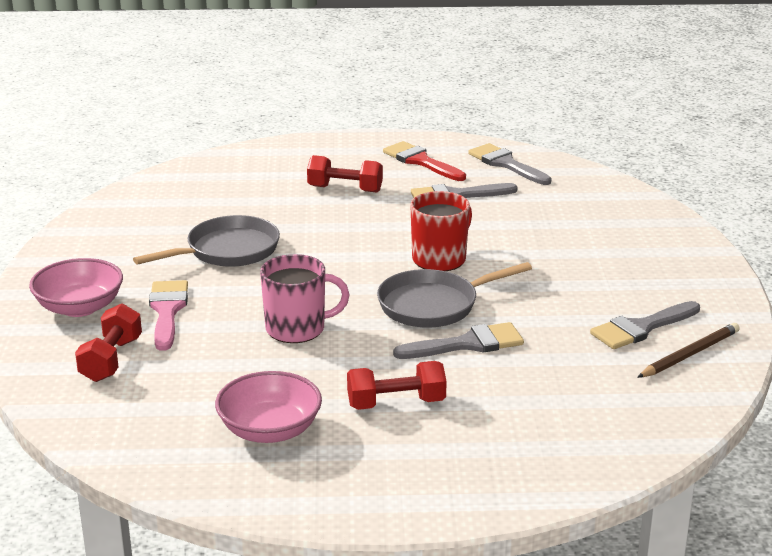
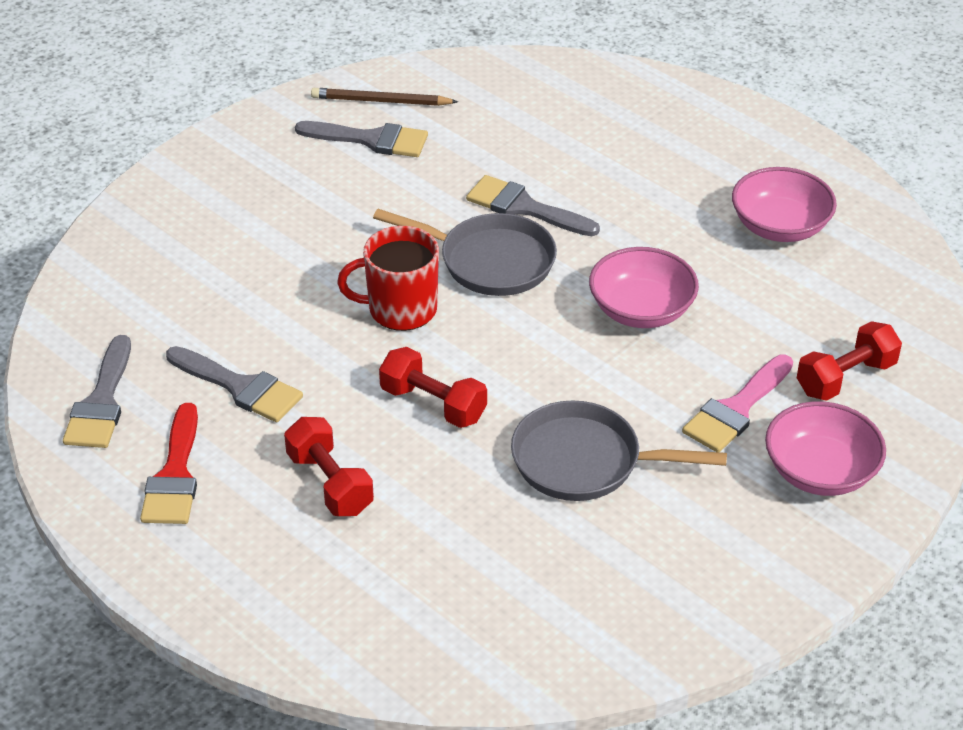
camera: 135 degrees left, 15 degrees up
(297, 329) = (641, 310): pink mug -> pink bowl
(396, 403) = (656, 192): red dumbbell -> red dumbbell (433, 404)

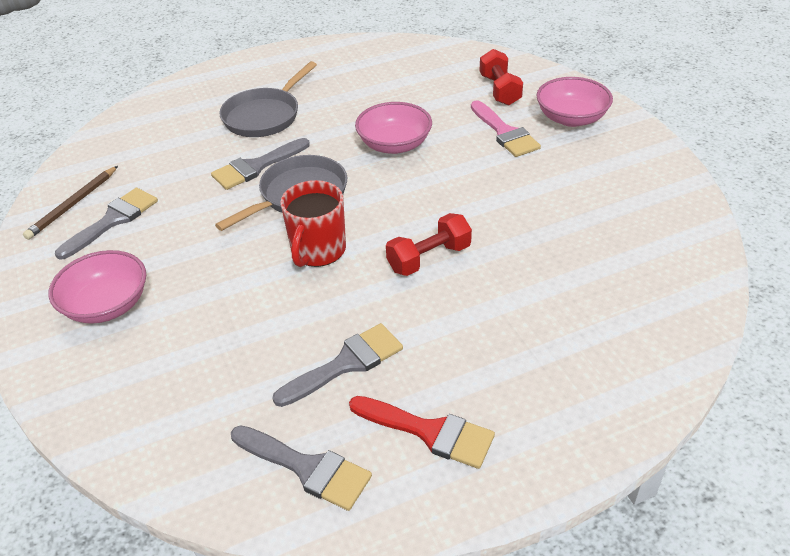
camera: 65 degrees left, 0 degrees up
(330, 483) = (485, 333): red dumbbell -> none
(584, 461) = (521, 203): grey pan -> grey pan (264, 116)
(780, 226) = (357, 77): pink bowl -> pink bowl (107, 305)

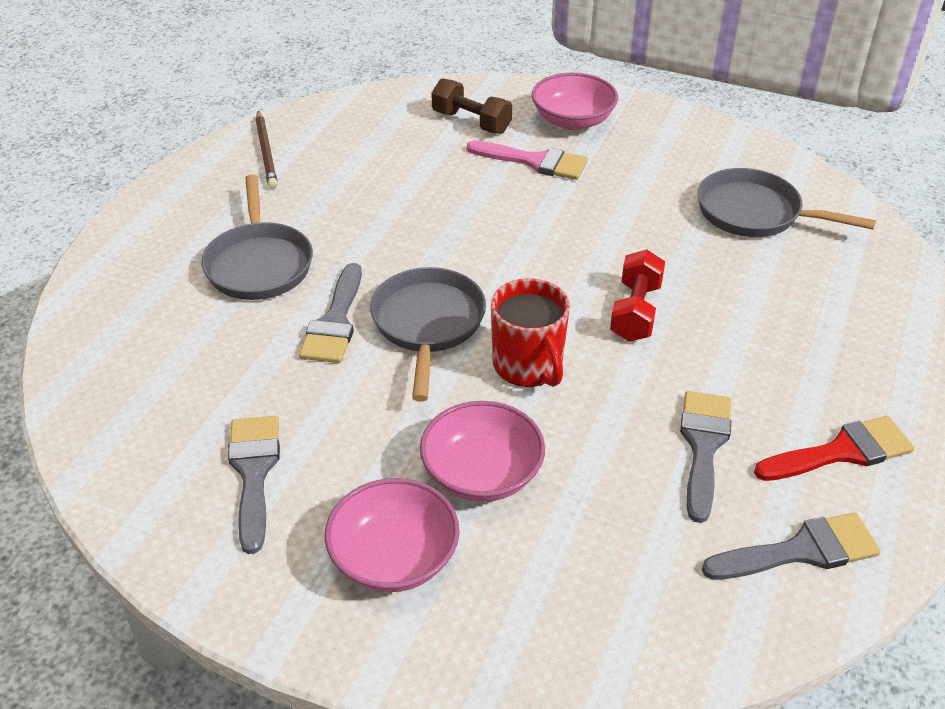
camera: 45 degrees left, 0 degrees up
(73, 205) = (171, 487): brown pencil -> brown pencil (266, 152)
(394, 145) = (448, 224): pink bowl -> pink bowl (482, 473)
(499, 90) = (471, 122): red dumbbell -> brown dumbbell
(615, 242) = (755, 213): none -> grey pan

